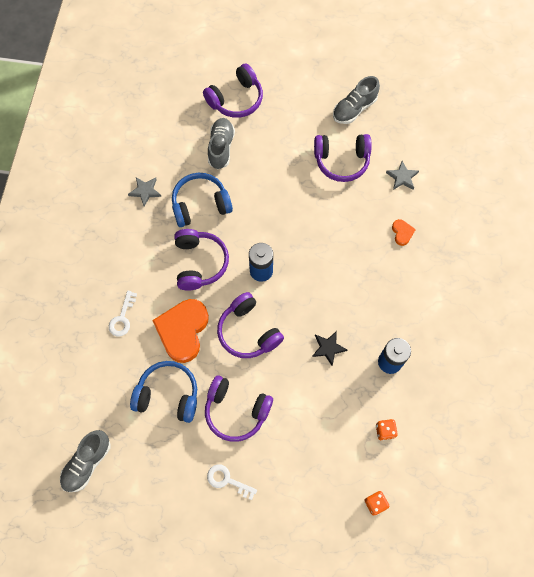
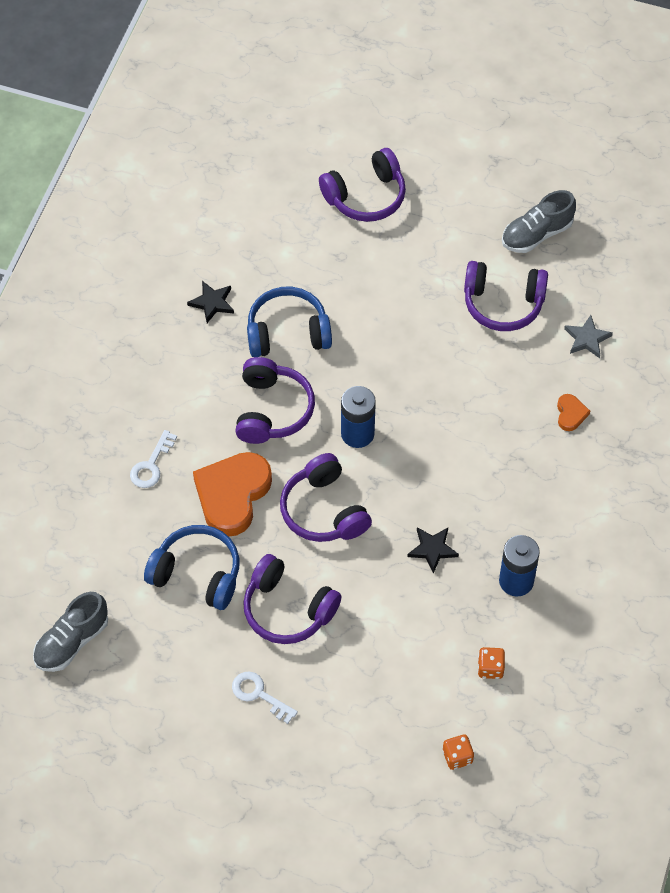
camera: 10 degrees right, 10 degrees down
(145, 191) = (212, 303): grey star -> black star
(221, 148) = (331, 260): grey shoe -> none

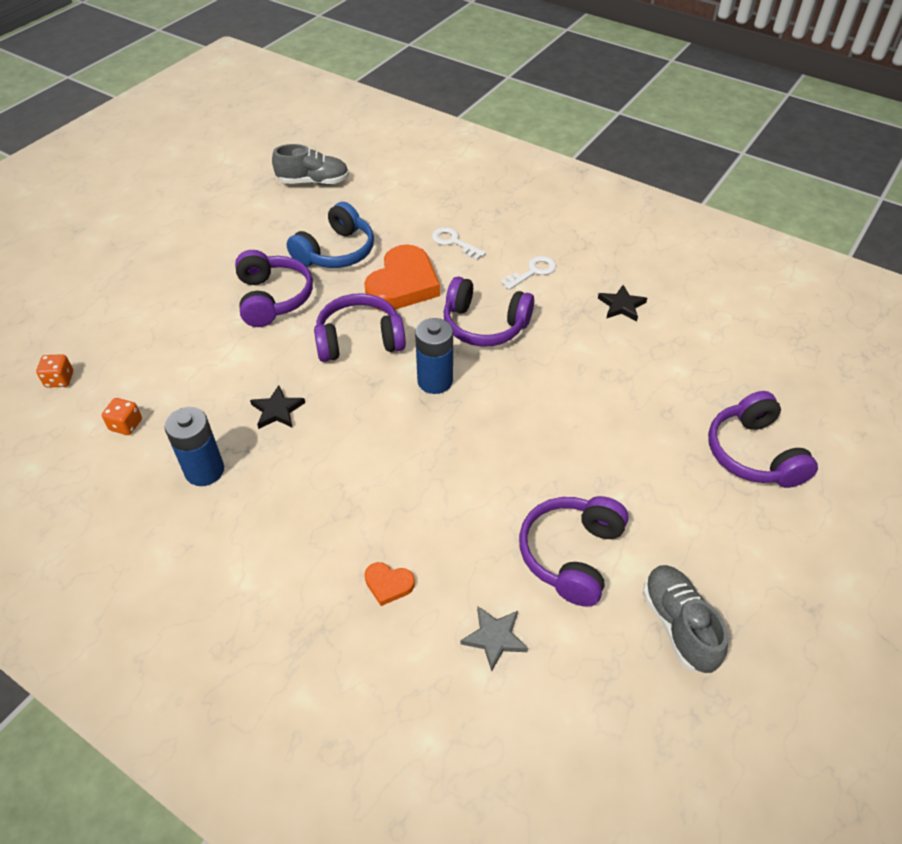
camera: 105 degrees right, 10 degrees down
(72, 641) = (313, 182): grey shoe -> grey shoe turned 120 degrees clockwise
(232, 495) = (403, 284): orange heart -> orange heart turned 75 degrees clockwise
(258, 694) = (206, 268): white key -> white key (533, 271)
(287, 333) = (573, 352): blue headphones -> none
(288, 609) = (273, 298): purple headphones -> purple headphones turned 120 degrees clockwise

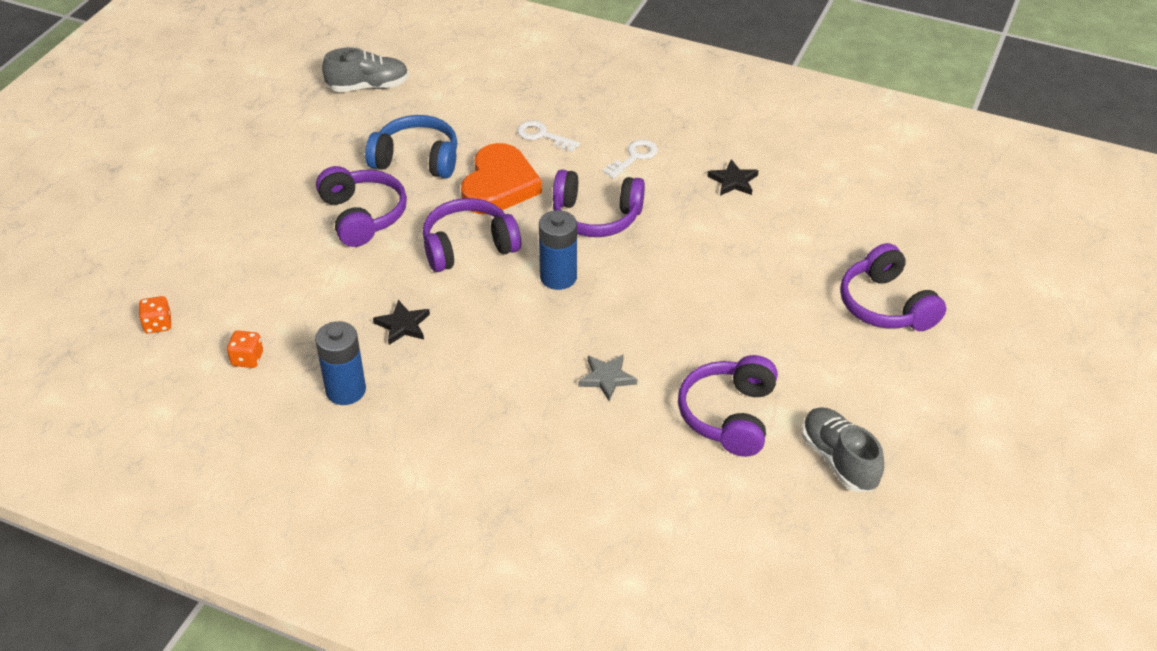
camera: 10 degrees left, 5 degrees down
(336, 252) = (416, 160): blue headphones -> blue headphones turned 105 degrees counterclockwise
(388, 584) = (560, 464): orange heart -> none
(494, 638) = (672, 494): grey star -> grey star (607, 378)

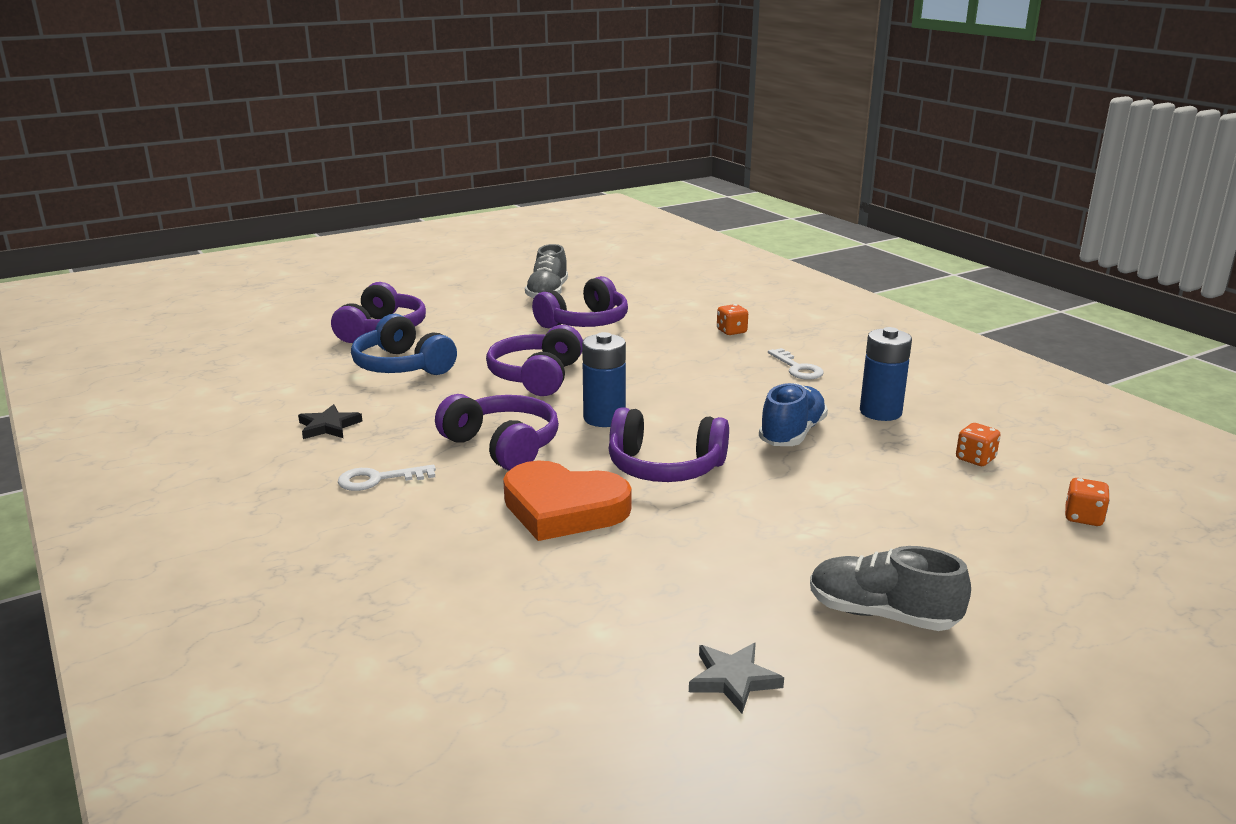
camera: 145 degrees left, 20 degrees down
(362, 216) = (763, 538): purple headphones -> purple headphones (537, 376)
(368, 87) = (594, 735): grey shoe -> grey shoe (882, 615)
(403, 325) = (792, 434): black star -> blue shoe
(416, 160) = (632, 576): blue headphones -> blue headphones (402, 366)
(499, 185) = (563, 508): orange heart -> orange heart turned 120 degrees counterclockwise
(542, 136) = (438, 541): white key -> white key (797, 368)
(570, 475) = (731, 331): none -> orange dice
(607, 378) = (645, 358): grey star -> grey star (733, 679)

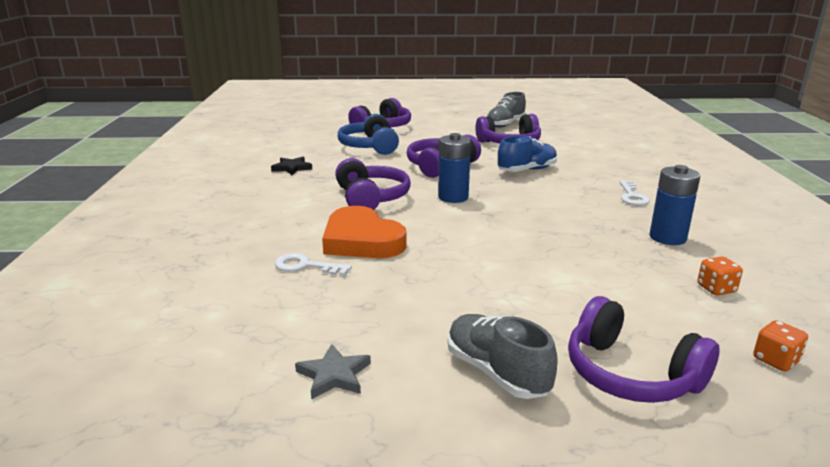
camera: 30 degrees right, 0 degrees up
(378, 479) = (281, 199): white key -> white key (305, 266)
(665, 467) = (457, 234): purple headphones -> purple headphones (630, 374)
(731, 331) = (608, 165): orange dice -> none
(792, 434) = (575, 235): blue shoe -> blue shoe (527, 170)

